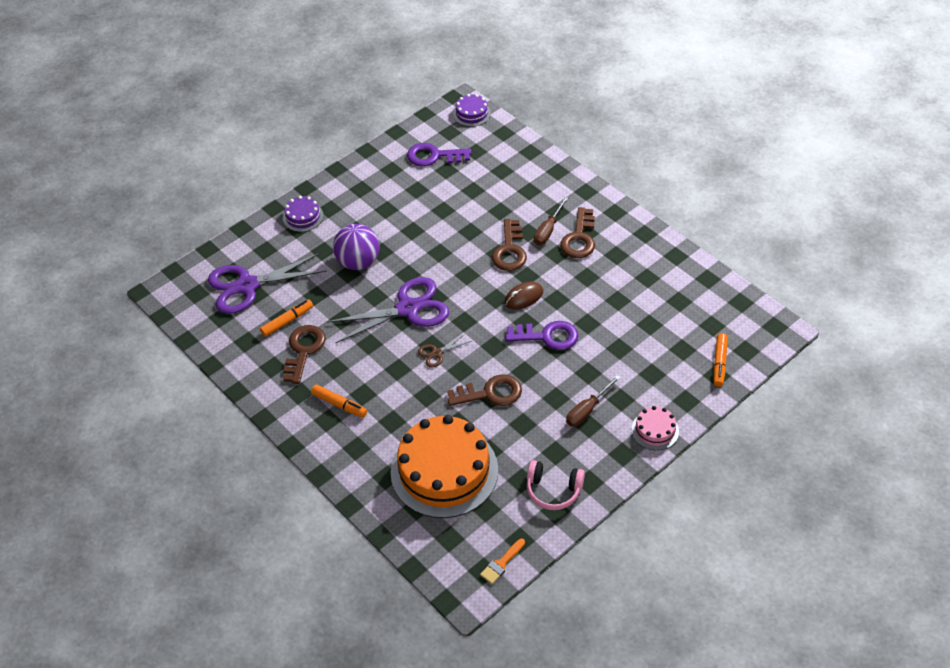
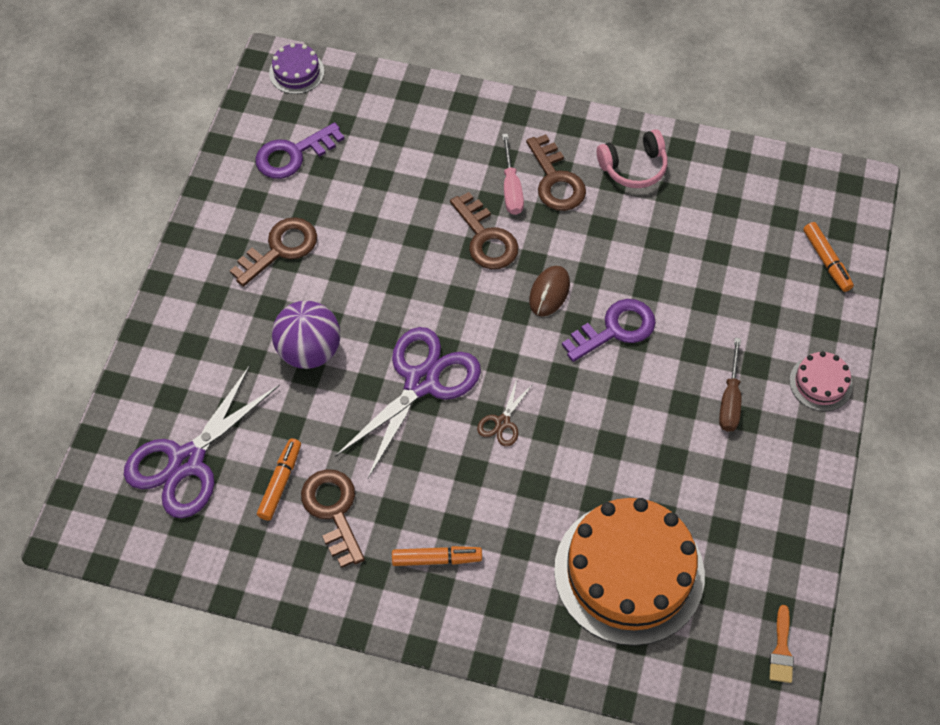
camera: 35 degrees left, 10 degrees up
(303, 217) = (185, 324): purple cake -> none
(490, 393) = (605, 440): brown key -> brown key (280, 249)
(548, 230) = (511, 188): brown screwdriver -> pink screwdriver
(553, 490) = (768, 523): pink headphones -> pink headphones (633, 167)

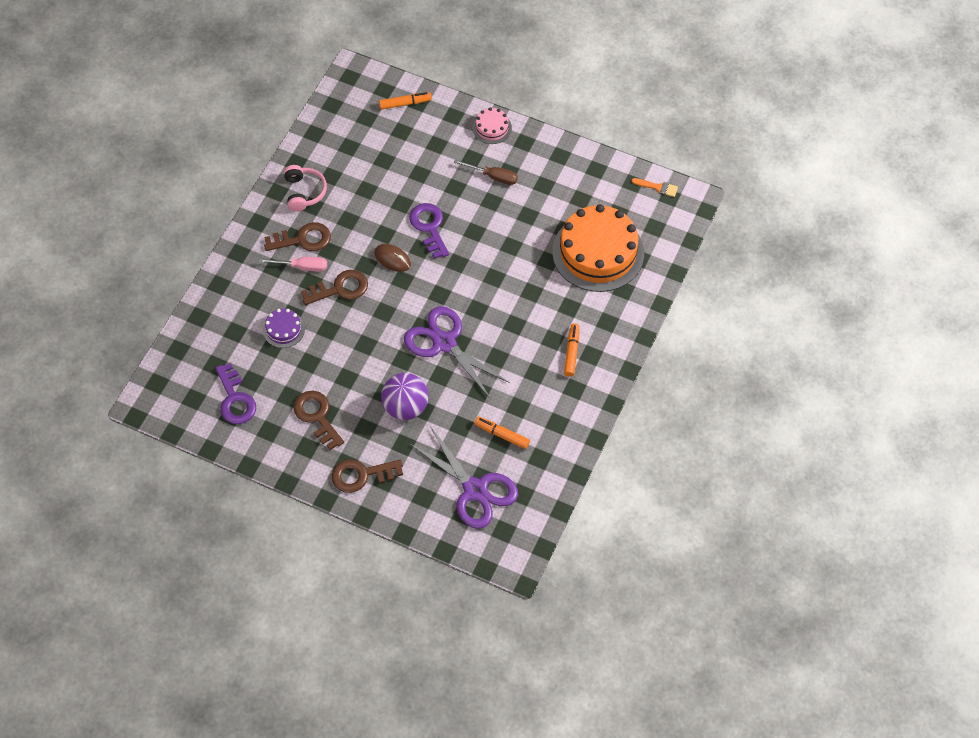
camera: 80 degrees left, 0 degrees up
(296, 72) = (157, 389): purple cake -> purple cake (283, 329)
(333, 511) = (528, 406): brown key -> brown key (361, 475)
(502, 422) = (484, 301): brown scissors -> none

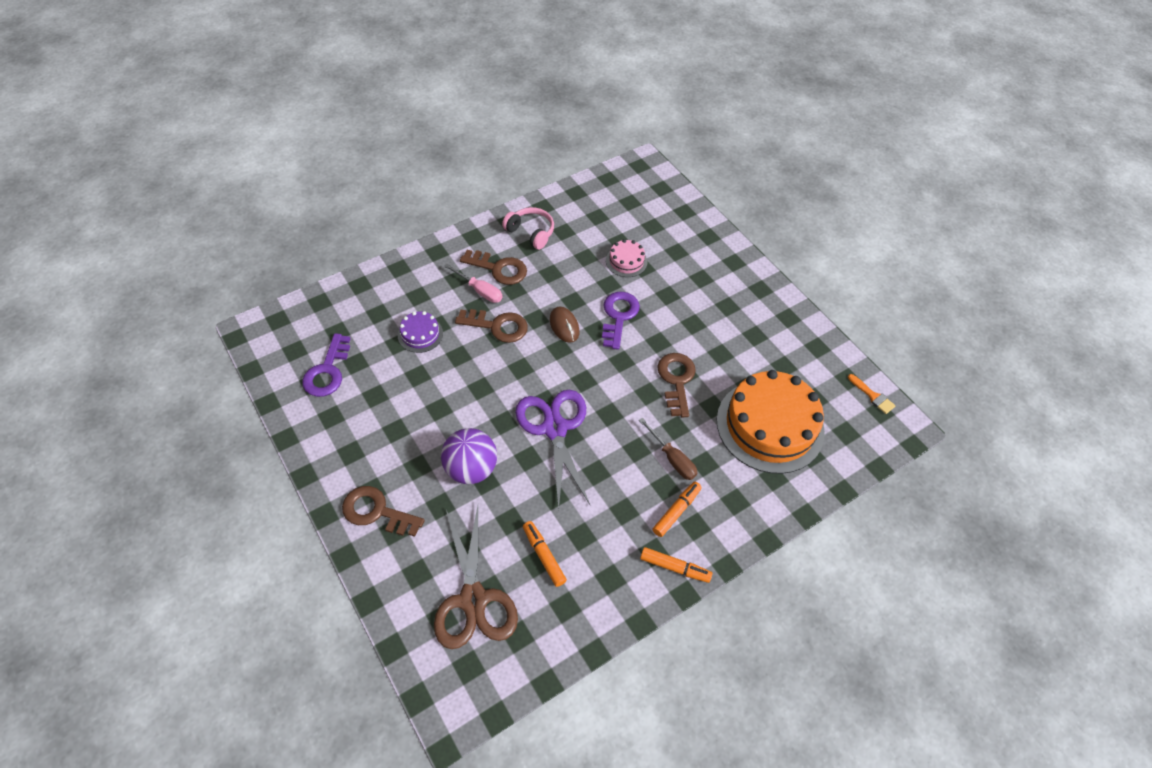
camera: 30 degrees right, 5 degrees down
(304, 192) = (530, 232): pink headphones -> pink headphones turned 75 degrees counterclockwise
(317, 416) = (383, 429): brown key -> brown key (676, 380)
(405, 103) = (672, 207): orange marker -> orange marker (675, 567)
(475, 490) = (473, 599): purple scissors -> brown scissors
(492, 128) = (737, 262): pink cake -> pink cake (626, 261)
(493, 176) = (710, 303): brown screwdriver -> brown screwdriver (672, 458)

